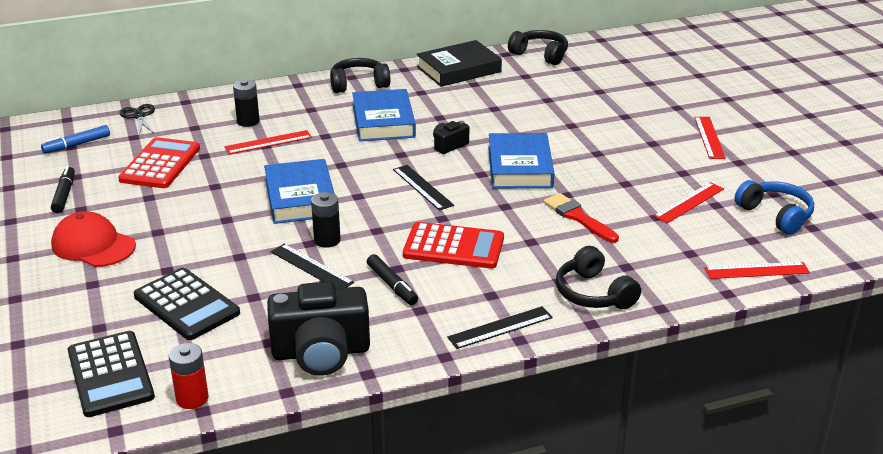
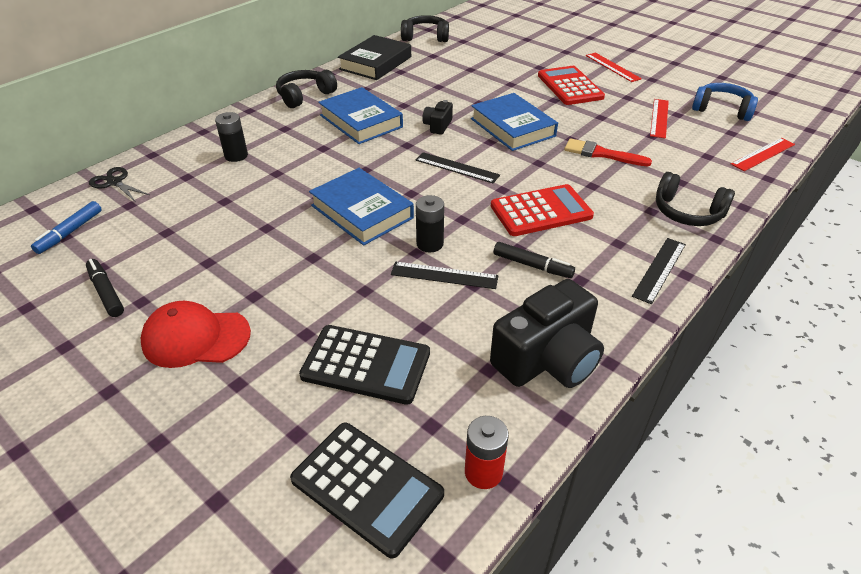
camera: 30 degrees left, 10 degrees up
(160, 164) = (186, 224): red calculator -> red calculator (570, 86)
(268, 142) = (276, 169): red ruler -> none

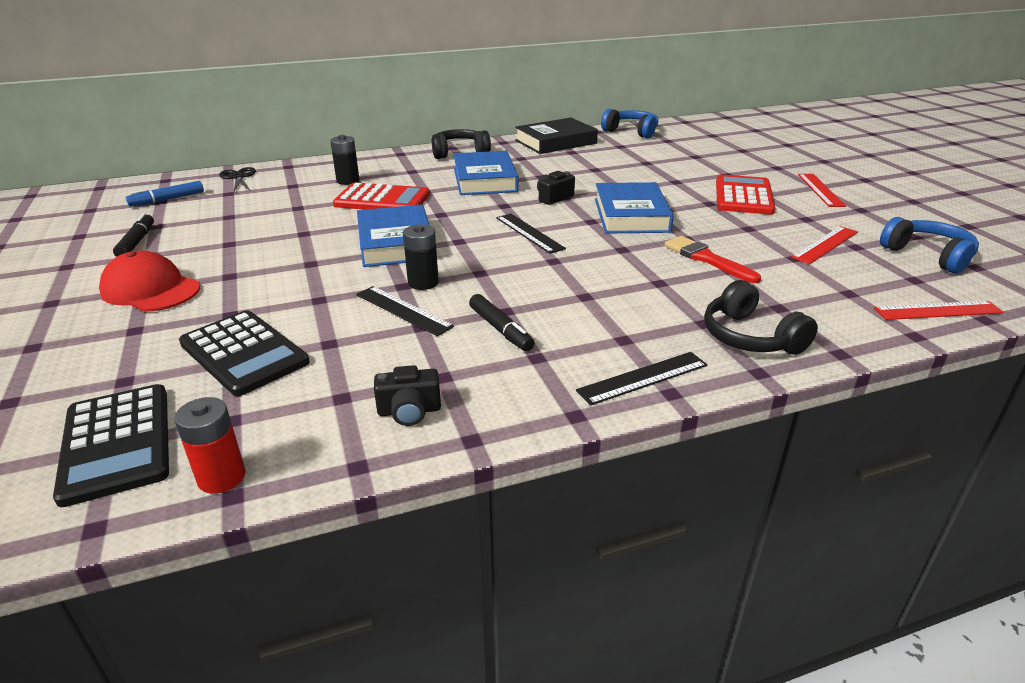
camera: 30 degrees right, 10 degrees down
(425, 37) = (631, 132): black headphones -> blue headphones
(541, 211) = (570, 288): red calculator -> red calculator (382, 200)
(547, 359) = (409, 411): black camera -> black camera, size x0.48

